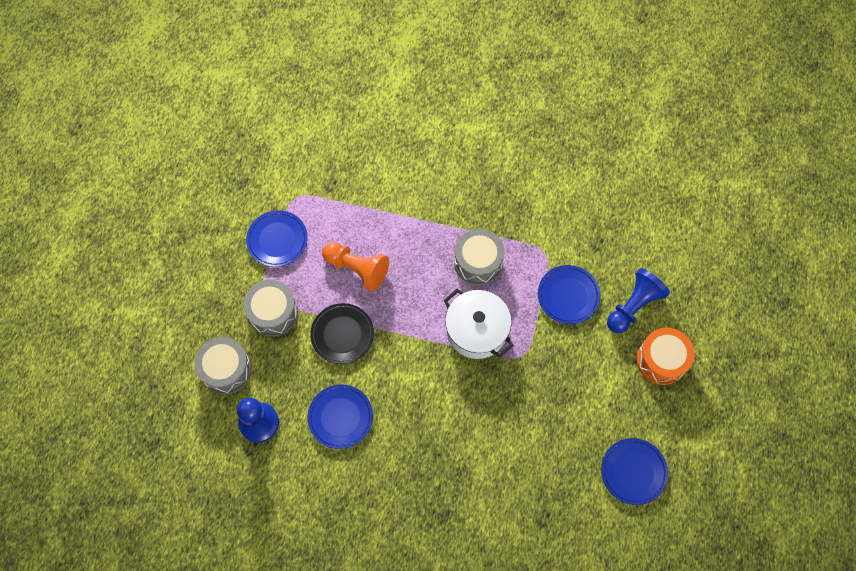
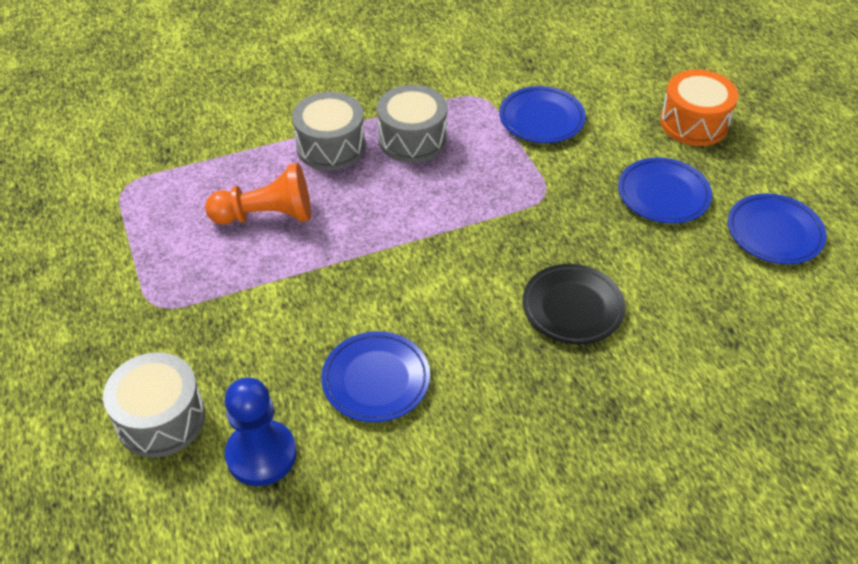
camera: 35 degrees left, 20 degrees down
(273, 313) = (184, 317): grey drum -> grey drum (331, 146)
(277, 240) = (131, 239): blue plate -> blue plate (663, 195)
(342, 334) = (302, 290): black plate -> black plate (572, 308)
(476, 330) = (469, 199): white pot -> none
(633, 306) = (618, 94): blue pawn -> none

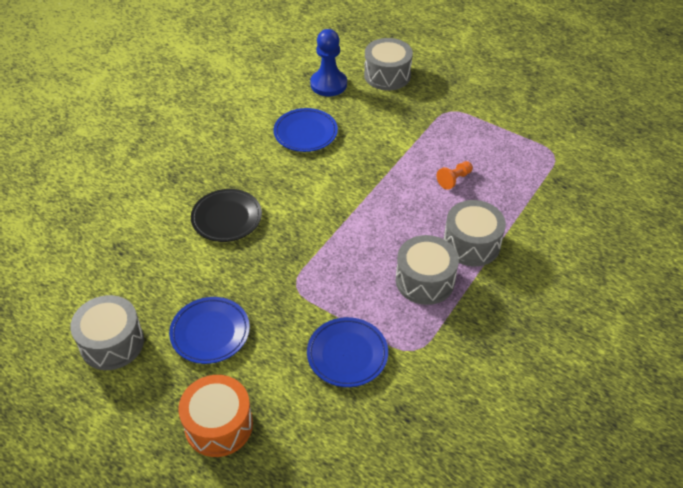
camera: 145 degrees right, 0 degrees up
(266, 215) = (454, 179): orange pawn -> orange pawn, size x0.54
(774, 233) = (112, 343): blue plate -> grey drum

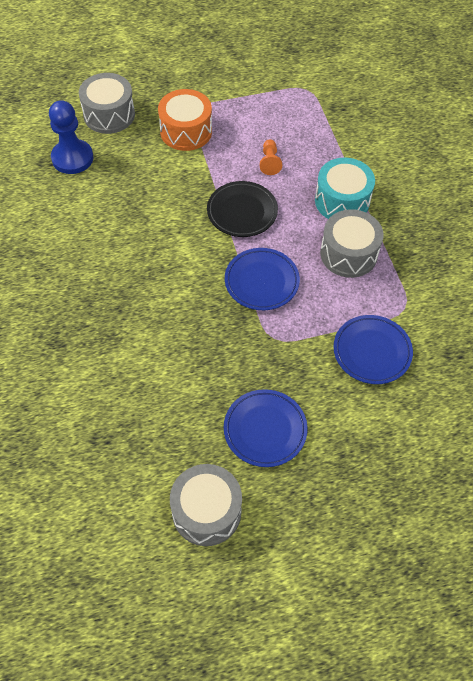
camera: 50 degrees left, 10 degrees up
(219, 425) = (362, 483): orange drum -> orange drum (186, 131)
(227, 218) = (150, 336): black plate -> black plate (242, 212)
(305, 133) = (112, 214): blue plate -> blue plate (261, 281)
(471, 244) = (342, 201): grey drum -> turquoise drum

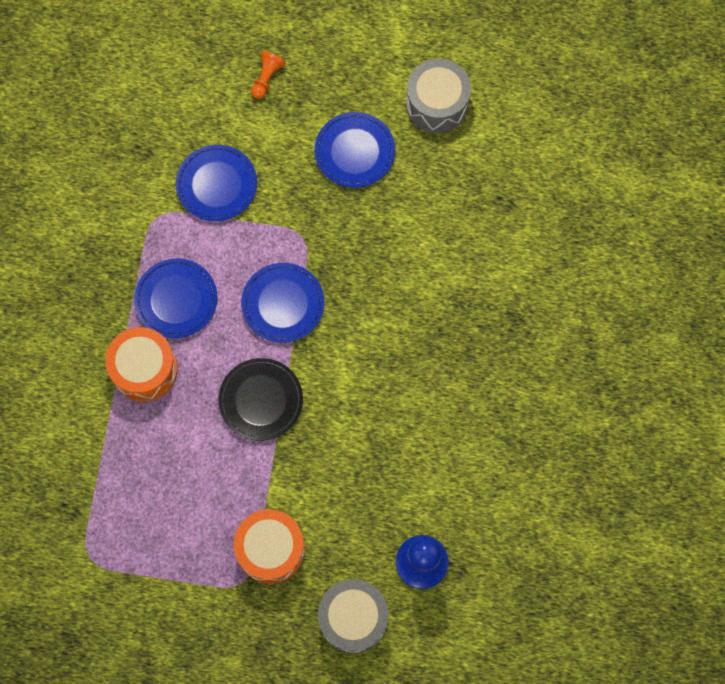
camera: 155 degrees left, 15 degrees up
(269, 162) = (195, 458): orange pawn -> orange pawn (266, 78)
(342, 201) = (144, 369): turquoise drum -> orange drum
(348, 254) = (176, 300): grey drum -> blue plate

